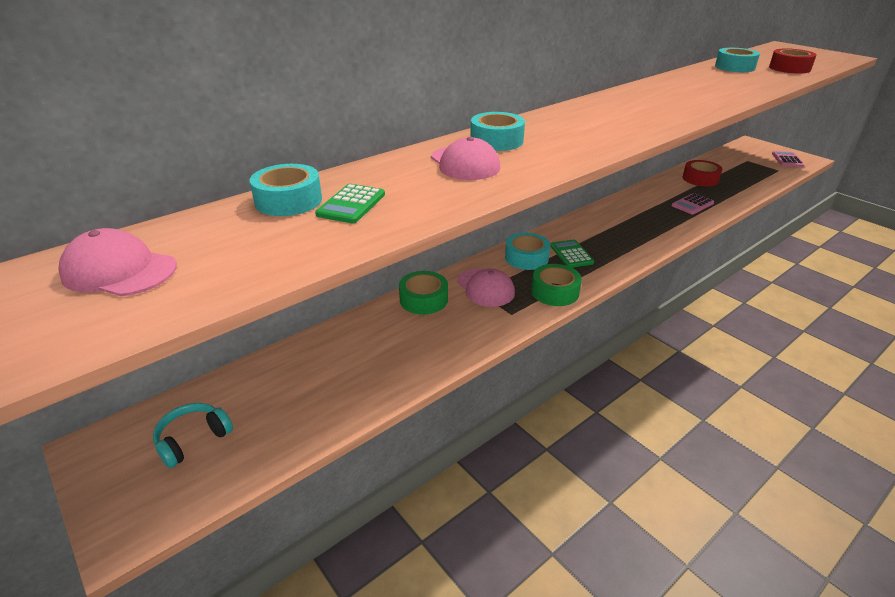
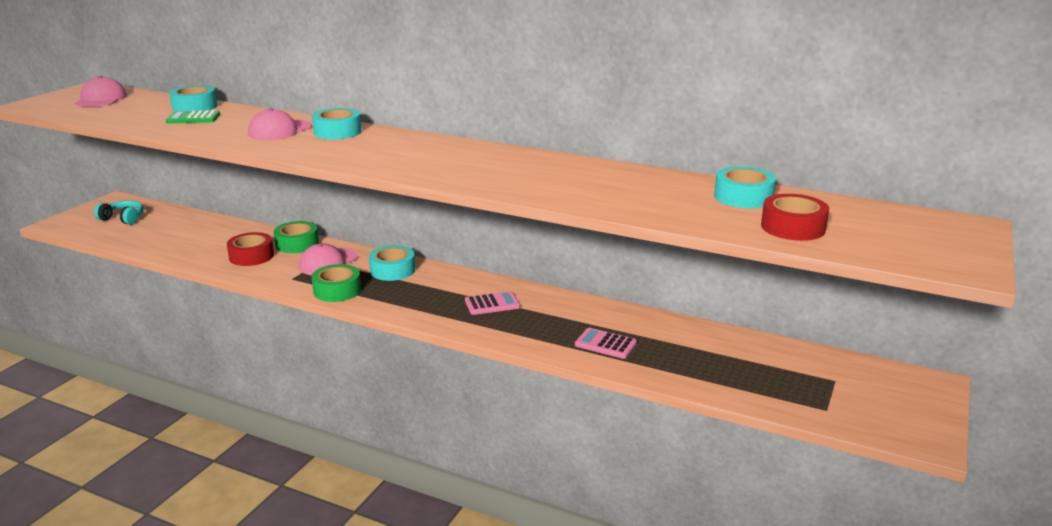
camera: 65 degrees right, 10 degrees down
(571, 254) = (414, 289): green calculator -> none
(700, 179) = (703, 345): red tape -> red tape (251, 256)
(787, 160) = (892, 418): pink calculator -> pink calculator (492, 304)

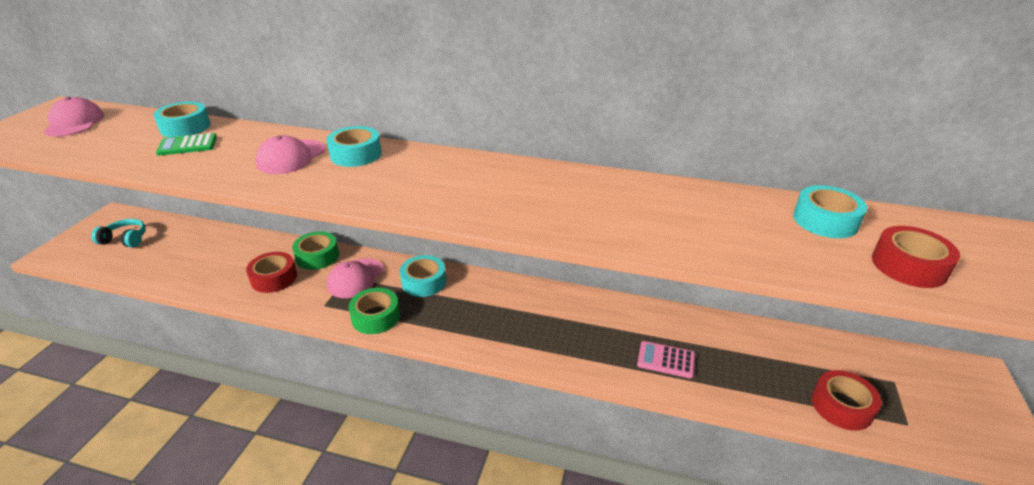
camera: 10 degrees left, 10 degrees up
(492, 304) = (536, 317): pink calculator -> none
(766, 391) = (842, 406): none -> red tape

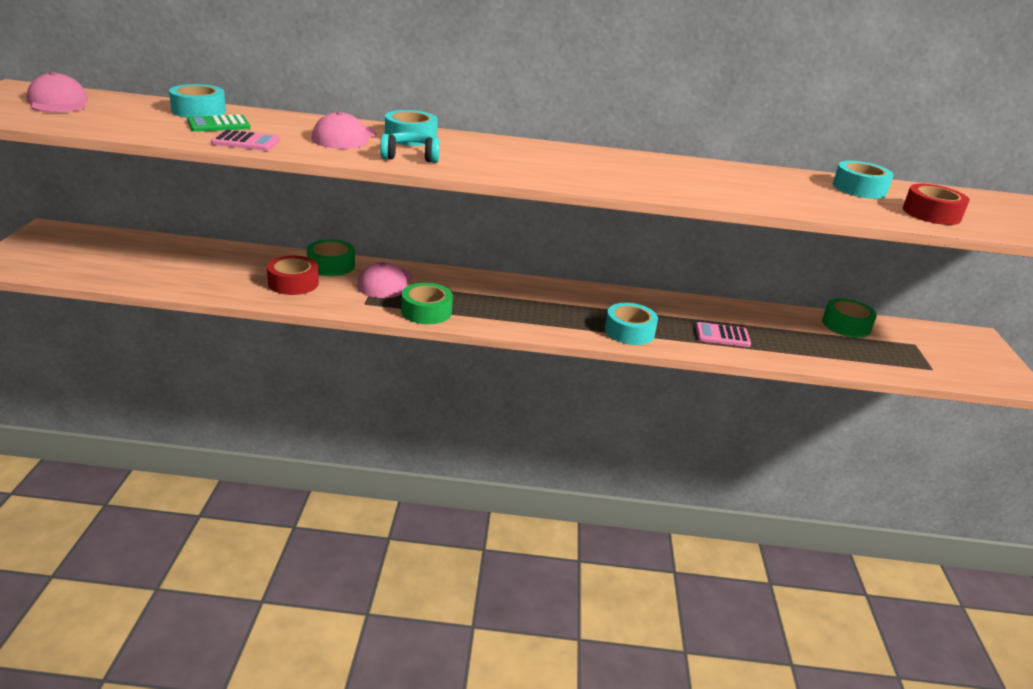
camera: 15 degrees left, 5 degrees down
(125, 240) = (84, 252): turquoise headphones -> turquoise headphones (410, 157)
(193, 168) = (246, 142): none -> pink calculator
(424, 282) = (461, 284): turquoise tape -> turquoise tape (629, 331)
(815, 349) = (846, 325): none -> green tape
(842, 406) = (879, 360): red tape -> none

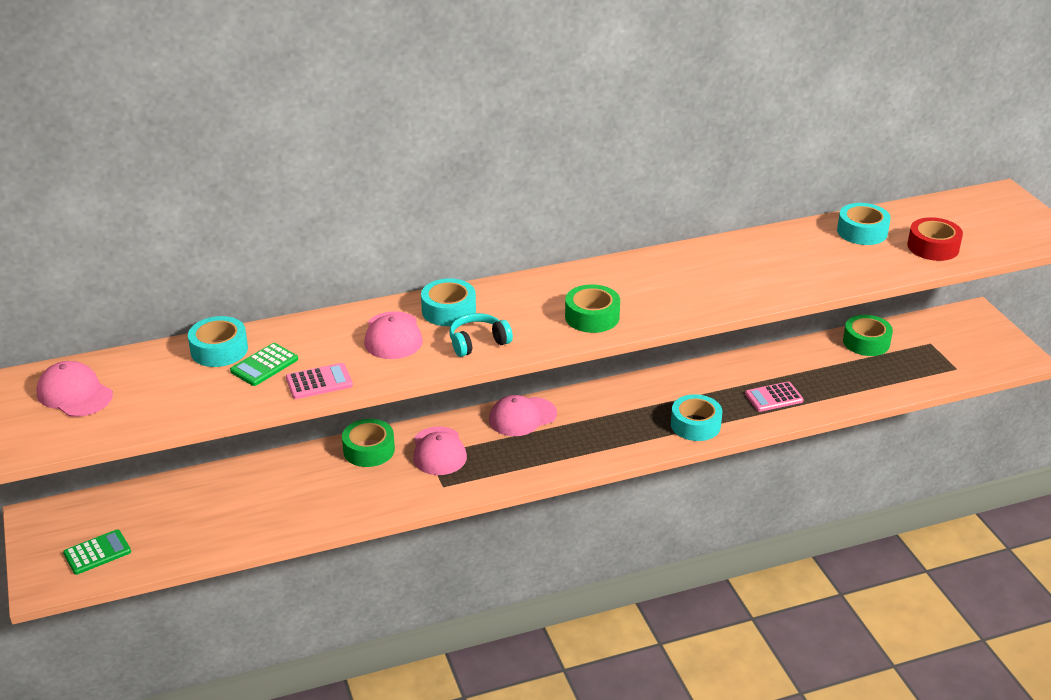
camera: 20 degrees left, 5 degrees up
(58, 260) = (97, 553): none -> green calculator
(293, 283) = (355, 488): red tape -> none
(426, 311) = (506, 473): green tape -> green tape (592, 317)
(478, 282) = (522, 417): none -> pink cap

